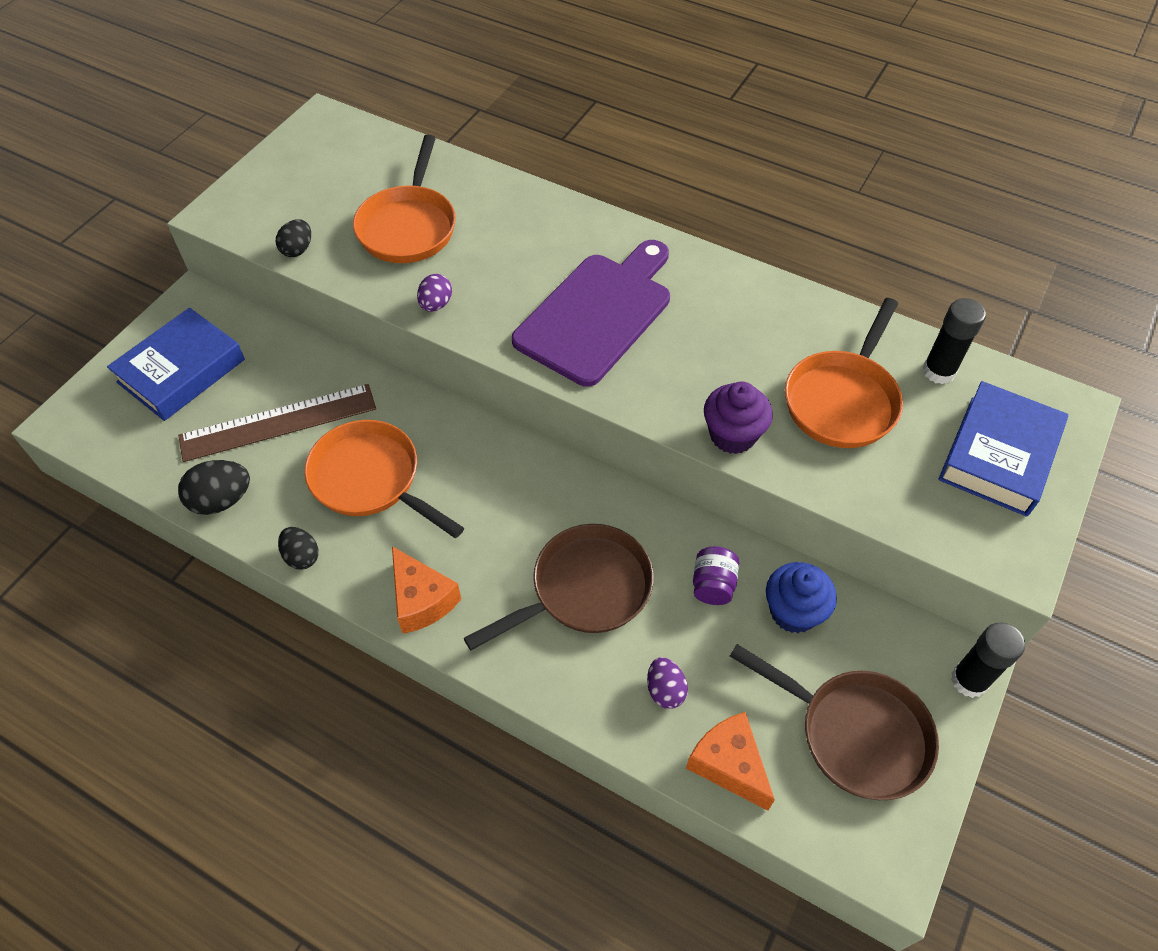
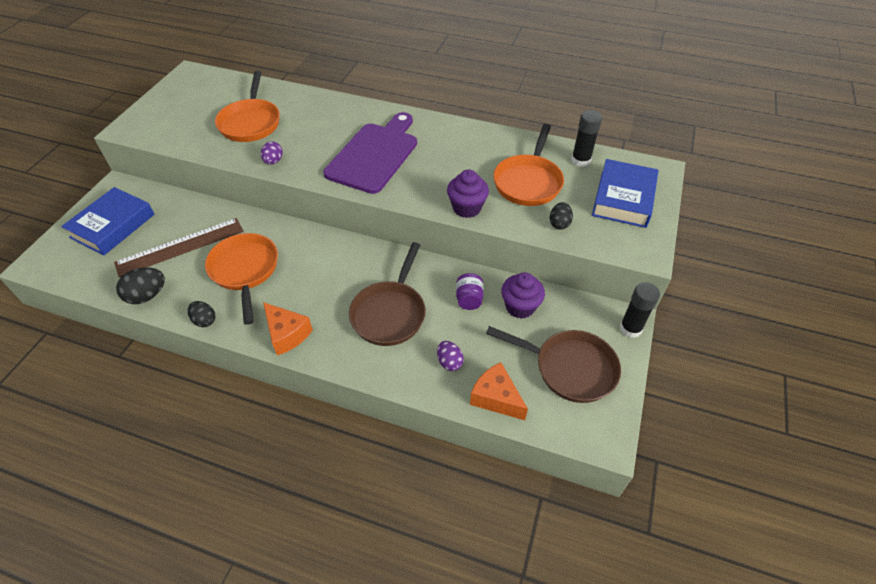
camera: 10 degrees left, 5 degrees down
(297, 250) = (181, 142): black egg -> black egg (559, 224)
(371, 479) = (245, 271): orange pan -> orange pan turned 45 degrees clockwise
(584, 589) = (390, 313): brown pan -> brown pan turned 150 degrees clockwise
(793, 612) = (520, 307): blue cupcake -> purple cupcake

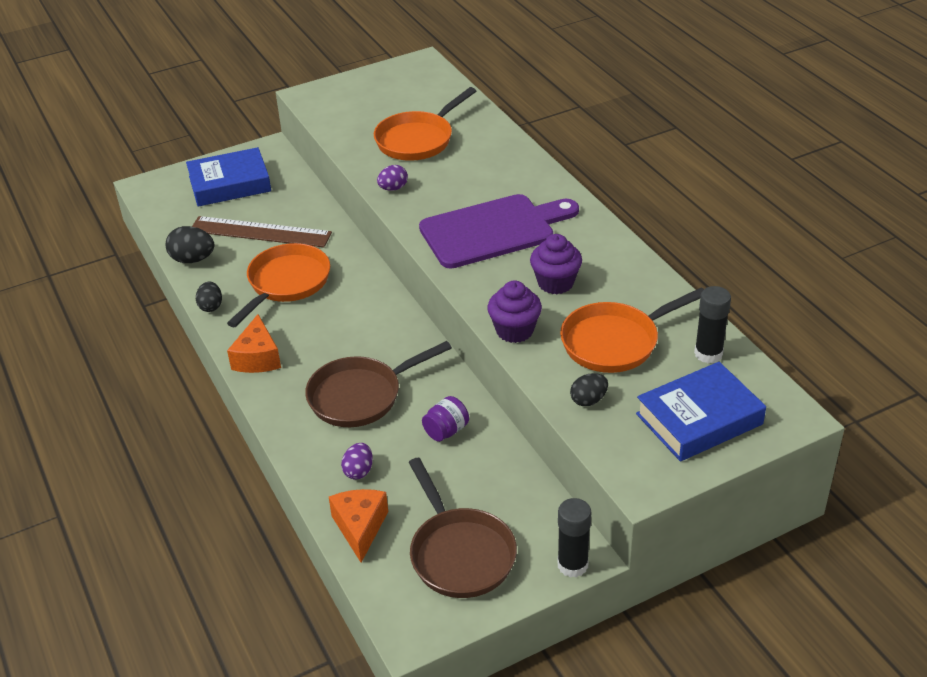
camera: 45 degrees right, 10 degrees down
(520, 307) = (486, 469): purple cupcake -> purple cupcake (555, 283)

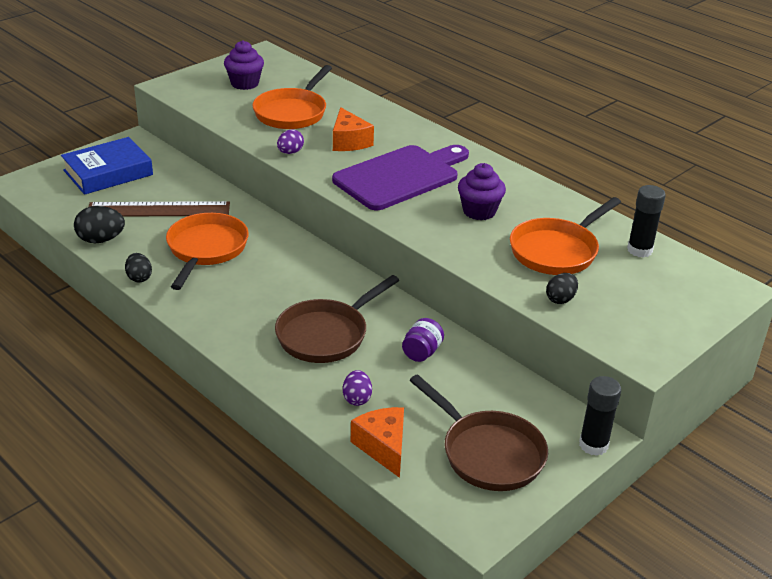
camera: 20 degrees left, 5 degrees down
(257, 358) = (208, 316): orange cheese -> orange cheese (349, 141)
(514, 330) = (464, 253): purple cupcake -> purple cupcake (245, 83)
(699, 419) = (661, 301): blue book -> none

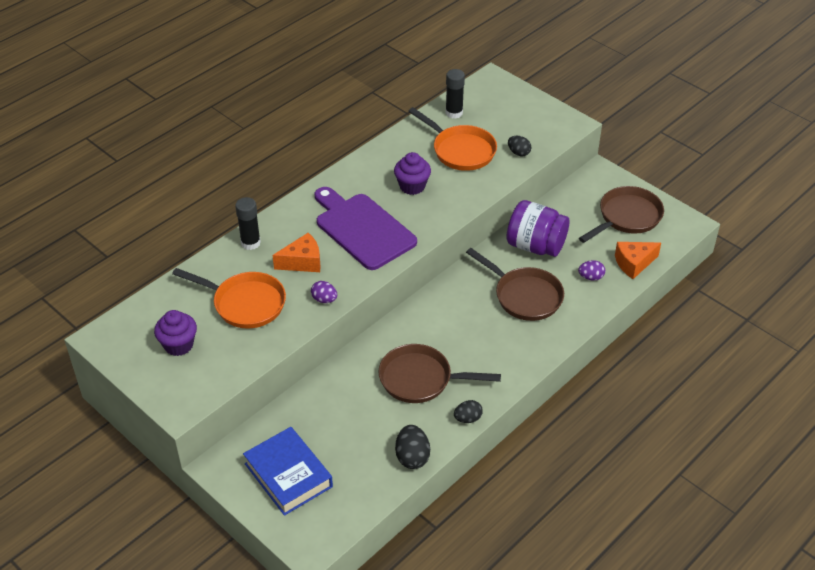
camera: 90 degrees left, 10 degrees up
(158, 209) = (357, 422): brown ruler -> none
(206, 249) = (420, 379): orange pan -> brown pan
(422, 352) = (535, 246): purple jar -> purple jar, size x2.03
(593, 445) = (608, 173): black glue stick -> black glue stick (250, 243)

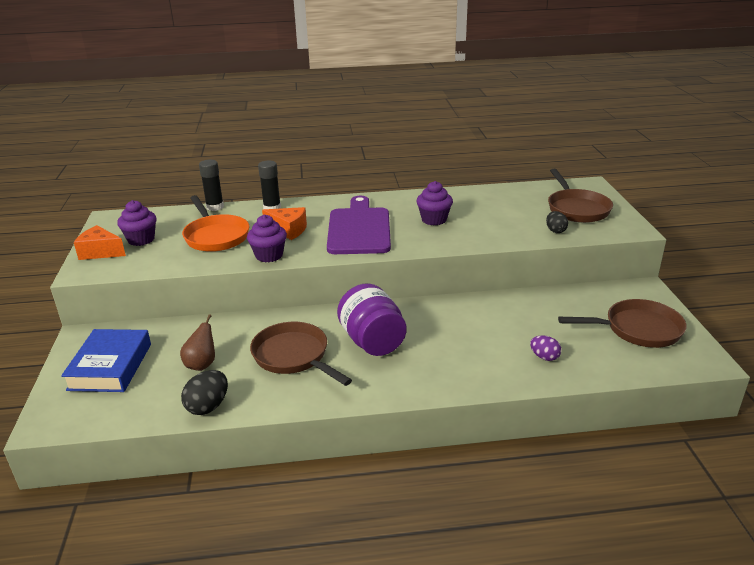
camera: 40 degrees right, 15 degrees down
(324, 299) = (269, 255): purple egg -> purple cupcake
(359, 428) = (202, 364): none -> brown pear
(454, 113) = (529, 192): black glue stick -> black glue stick (215, 207)
(461, 150) = (504, 213): orange pan -> none
(468, 418) = (290, 404): black egg -> none
(524, 296) = (461, 342): brown pan -> brown pan (576, 209)
(535, 246) = (516, 313): purple jar -> purple jar (372, 341)
(633, 263) = (604, 366): orange cheese -> orange cheese (100, 252)

